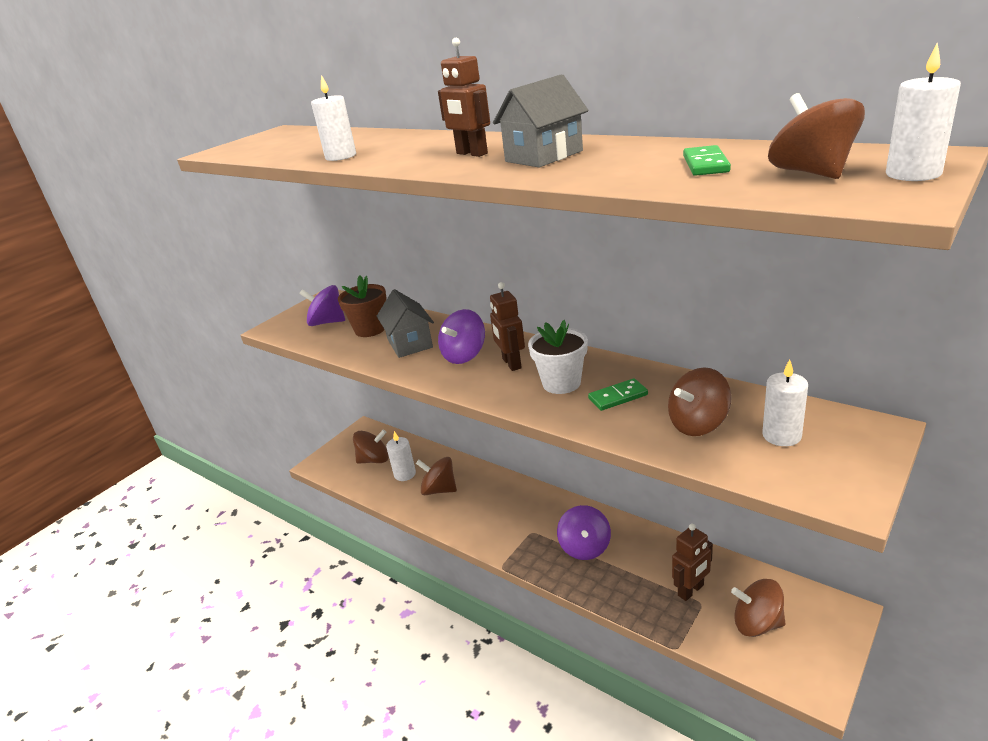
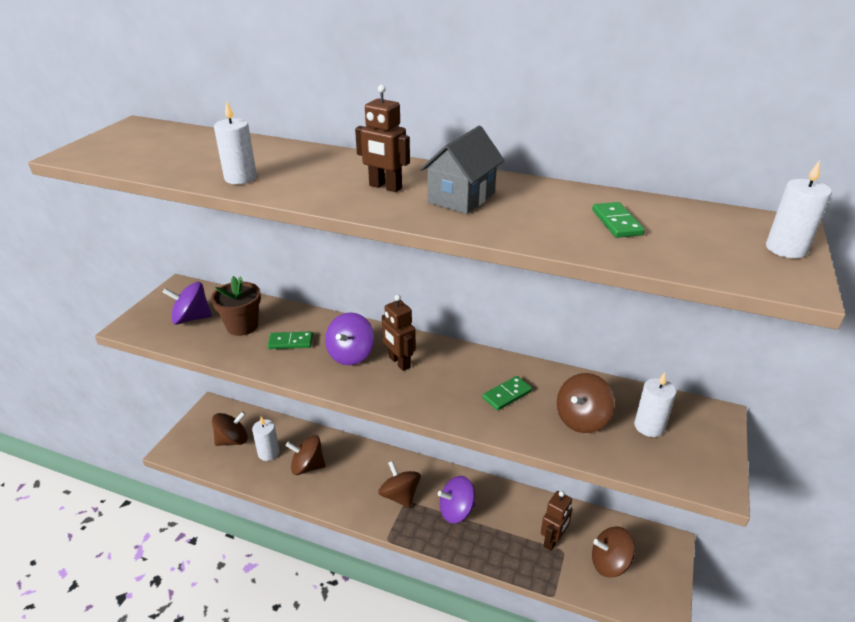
camera: 20 degrees left, 5 degrees up
(410, 343) = (290, 342): grey house -> green domino
(561, 383) = (452, 382): white flower pot -> none
(585, 547) = (456, 511): purple spinning top -> purple spinning top turned 90 degrees clockwise
(811, 173) = (709, 241): brown spinning top -> brown spinning top (400, 495)

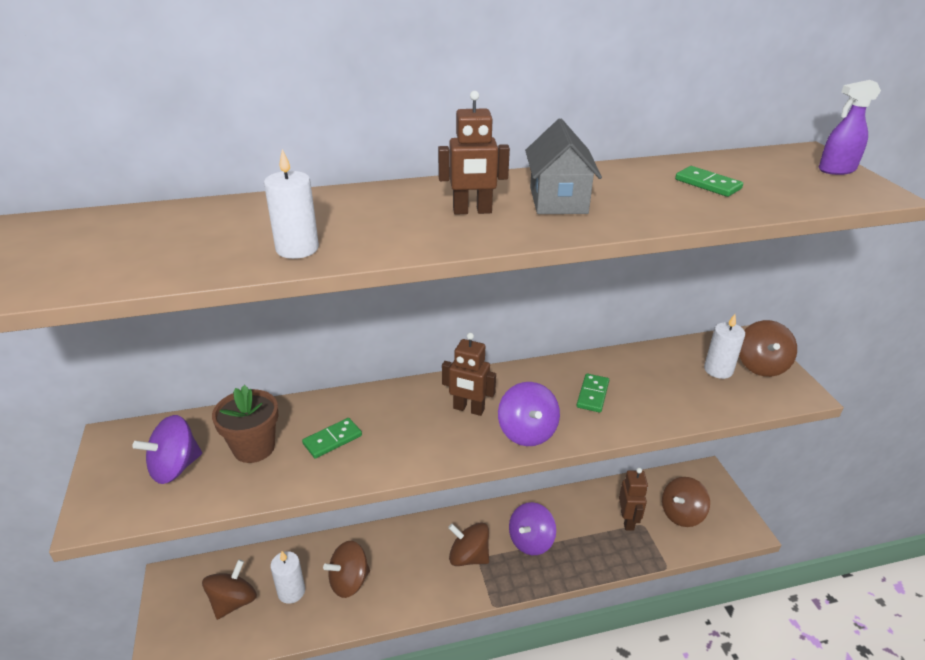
camera: 35 degrees left, 0 degrees up
(351, 354) = (412, 423): purple spinning top -> purple spinning top (527, 432)
(581, 419) = (669, 388): brown spinning top -> brown spinning top (761, 365)
(786, 249) = (836, 170): white candle -> purple spray bottle

